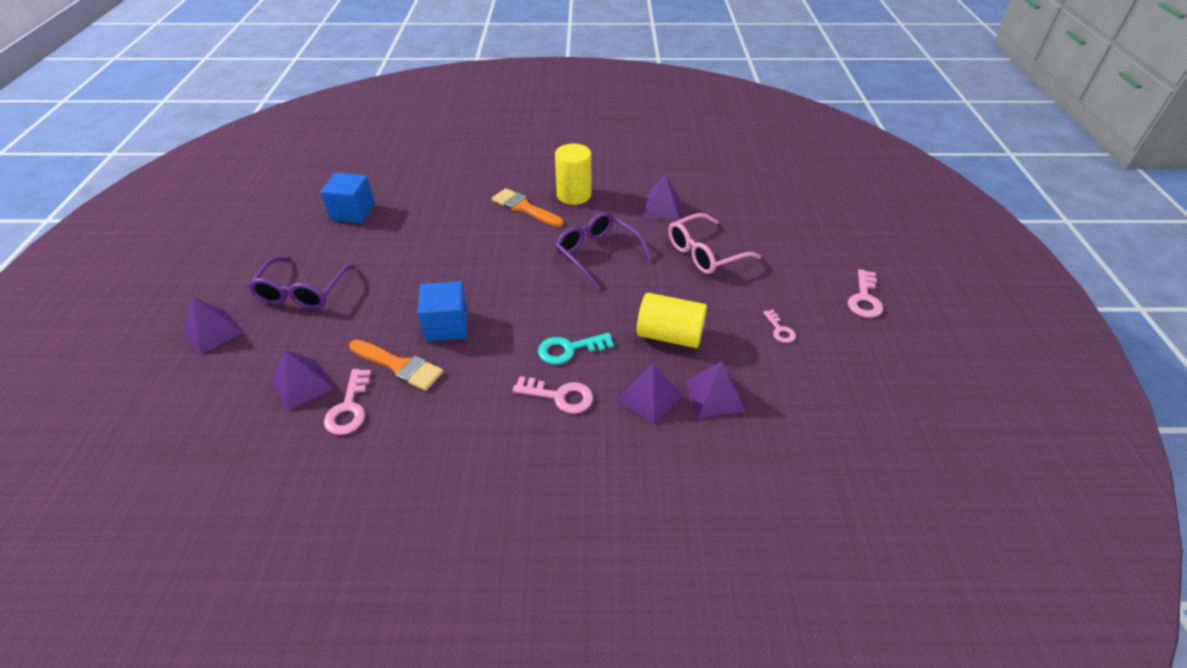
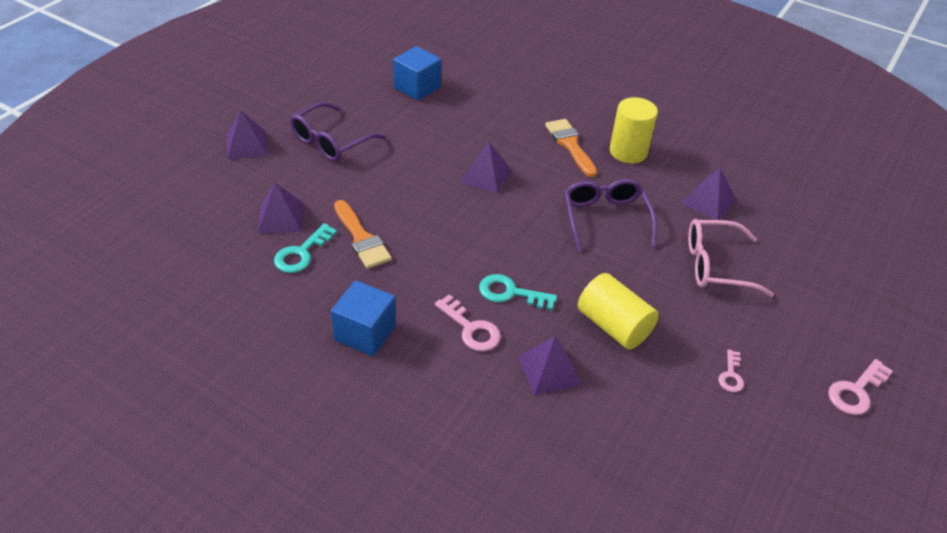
camera: 30 degrees right, 0 degrees up
(349, 408) = (301, 253): pink key -> turquoise key
(447, 326) = (422, 222): blue cube -> blue cube (365, 333)
(714, 396) = (610, 400): purple pyramid -> purple pyramid (486, 176)

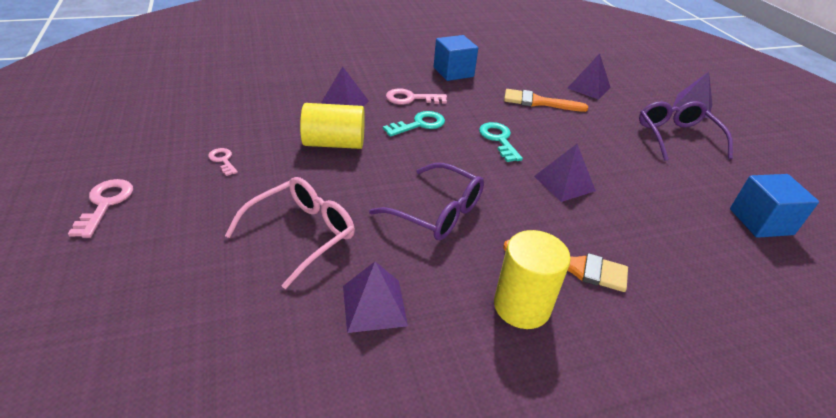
camera: 130 degrees right, 5 degrees down
(301, 253) = (544, 81): turquoise key -> turquoise key (499, 139)

